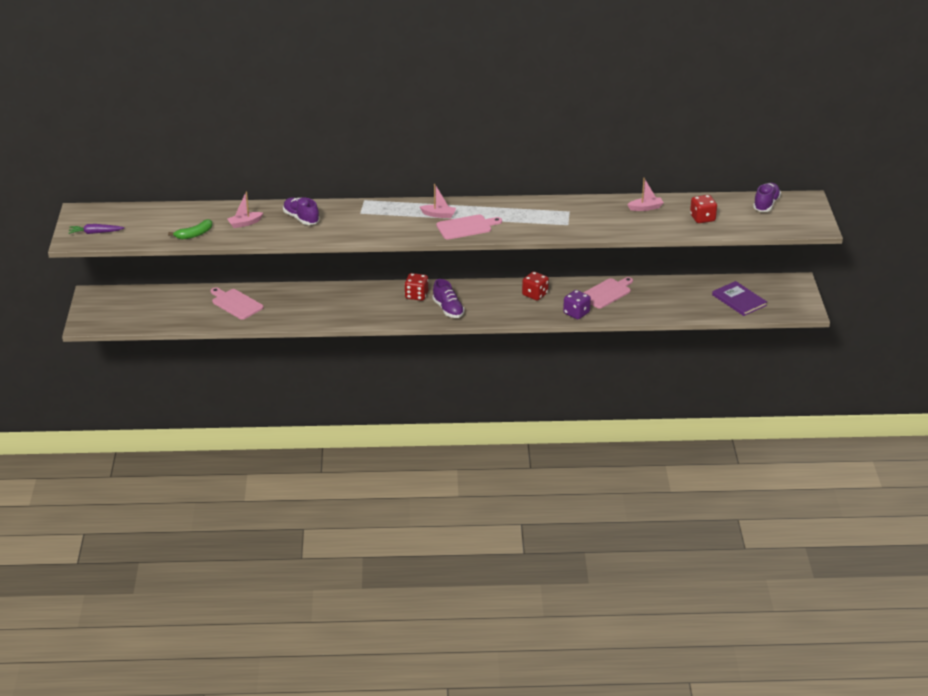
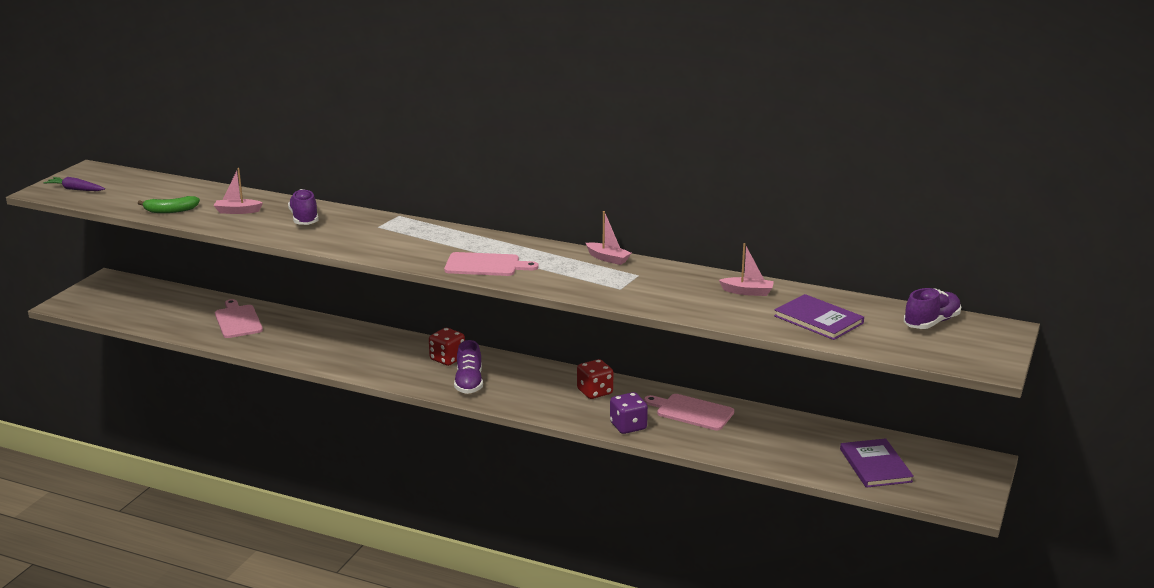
camera: 25 degrees right, 10 degrees down
(438, 215) = (467, 246): pink boat -> pink boat (608, 258)
(606, 293) = (692, 412): pink cutting board -> pink cutting board turned 135 degrees counterclockwise
(702, 218) = (818, 319): red dice -> purple book

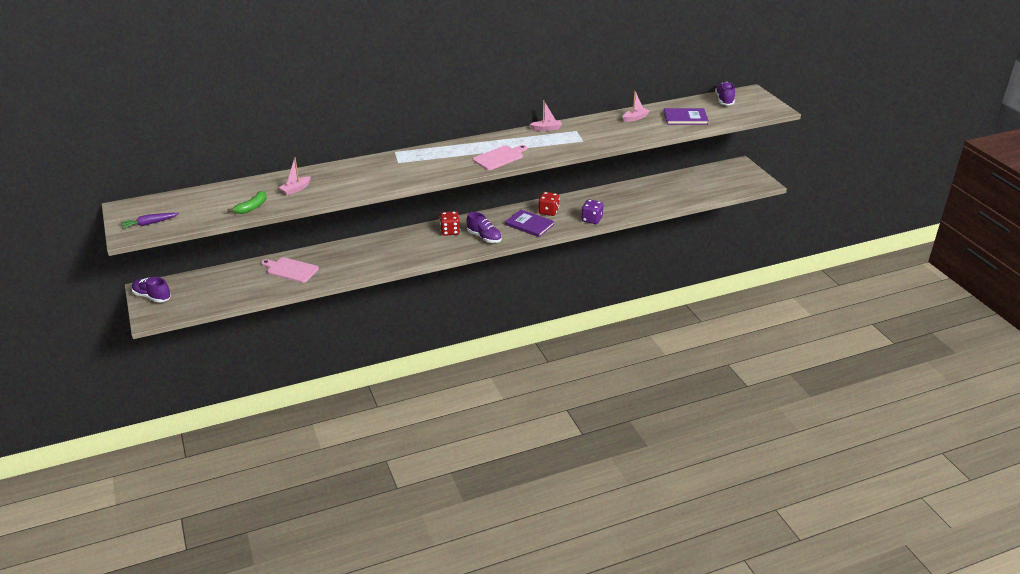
camera: 45 degrees left, 10 degrees up
(304, 219) = (347, 176): purple shoe -> purple shoe (152, 297)
(692, 412) = (604, 199): pink cutting board -> none
(875, 465) = (709, 185): purple book -> purple book (529, 225)

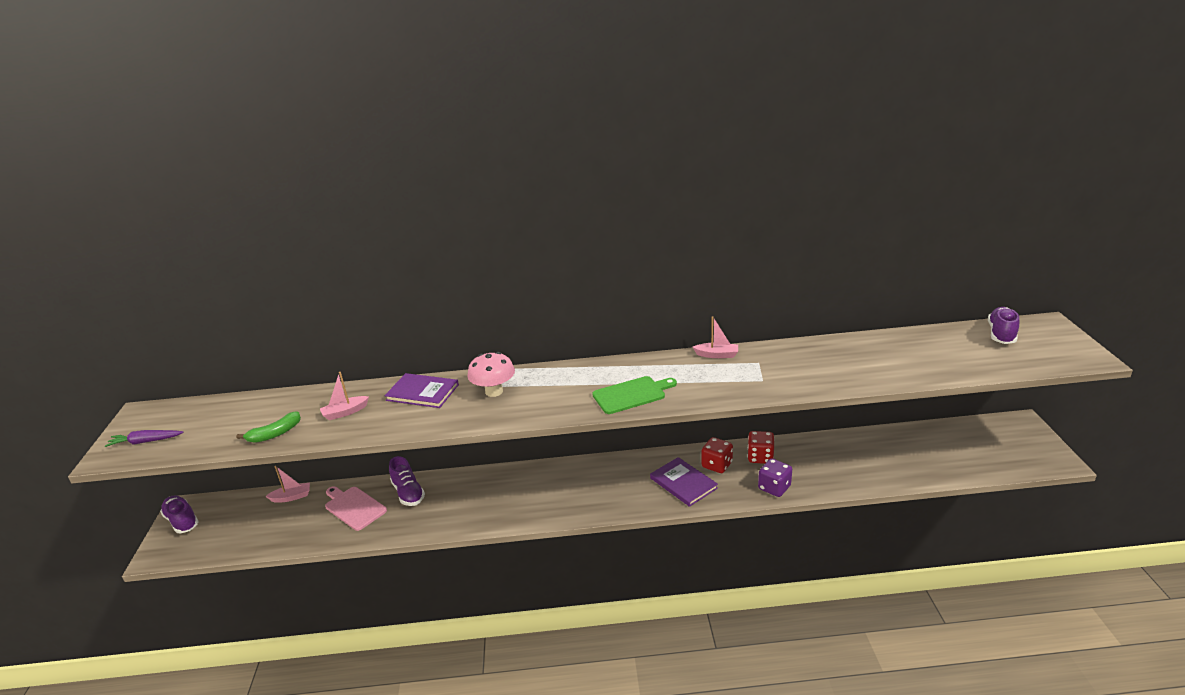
camera: 20 degrees right, 5 degrees down
(400, 165) = (494, 391): none -> pink mushroom
(450, 231) = (574, 478): red dice -> red dice (760, 457)
(484, 237) = (614, 495): purple shoe -> purple shoe (408, 493)
(499, 157) = (631, 394): pink cutting board -> green cutting board
(635, 118) = (853, 350): pink boat -> pink boat (291, 497)
(685, 118) = (932, 358): purple book -> purple book (422, 392)

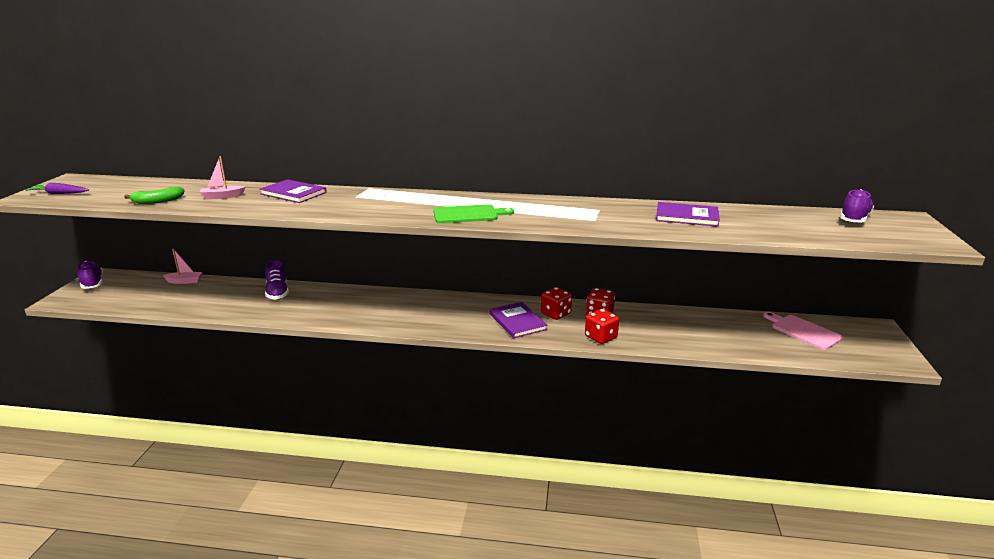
camera: 10 degrees right, 5 degrees down
(354, 507) = (228, 295): pink cutting board -> pink cutting board (803, 331)
(494, 391) = (352, 199): pink mushroom -> none
(717, 355) = (564, 201): pink boat -> none
(774, 488) = (600, 337): purple dice -> red dice
(847, 358) = (687, 216): none -> purple book

